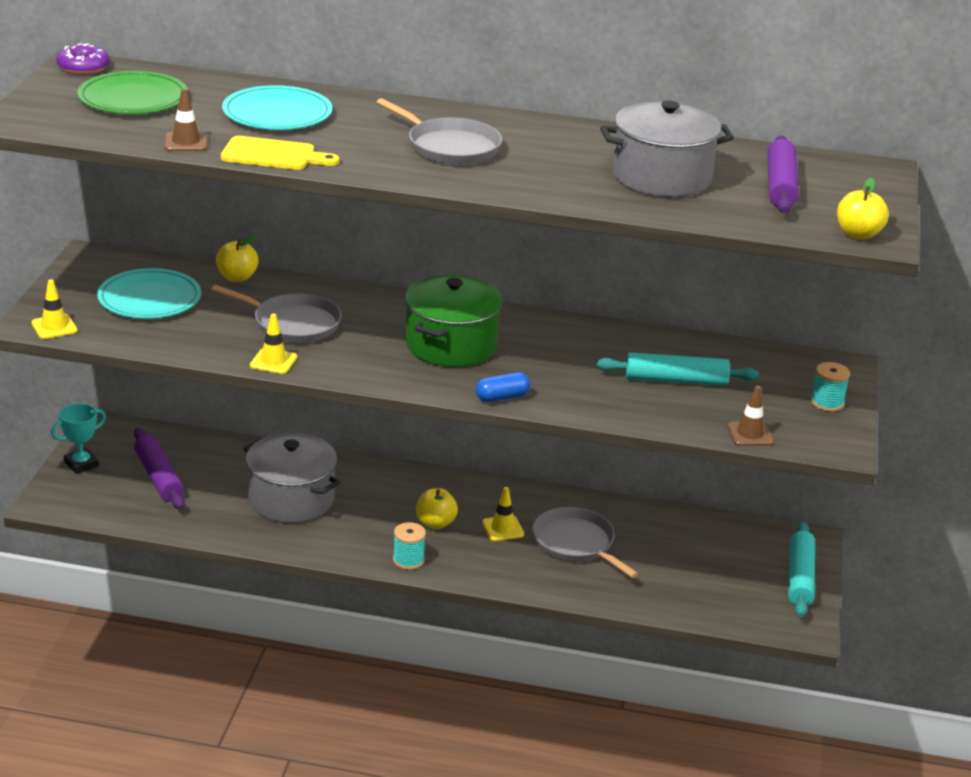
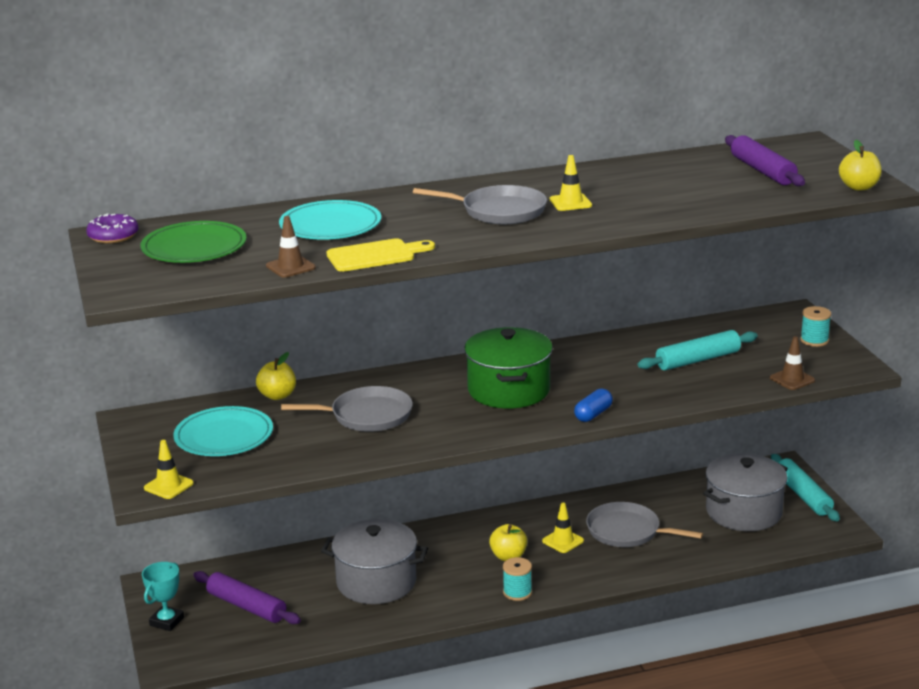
camera: 25 degrees left, 5 degrees down
(273, 361) = (387, 449): yellow traffic cone -> yellow traffic cone (570, 202)
(661, 177) = (678, 188): grey pot -> grey pot (744, 512)

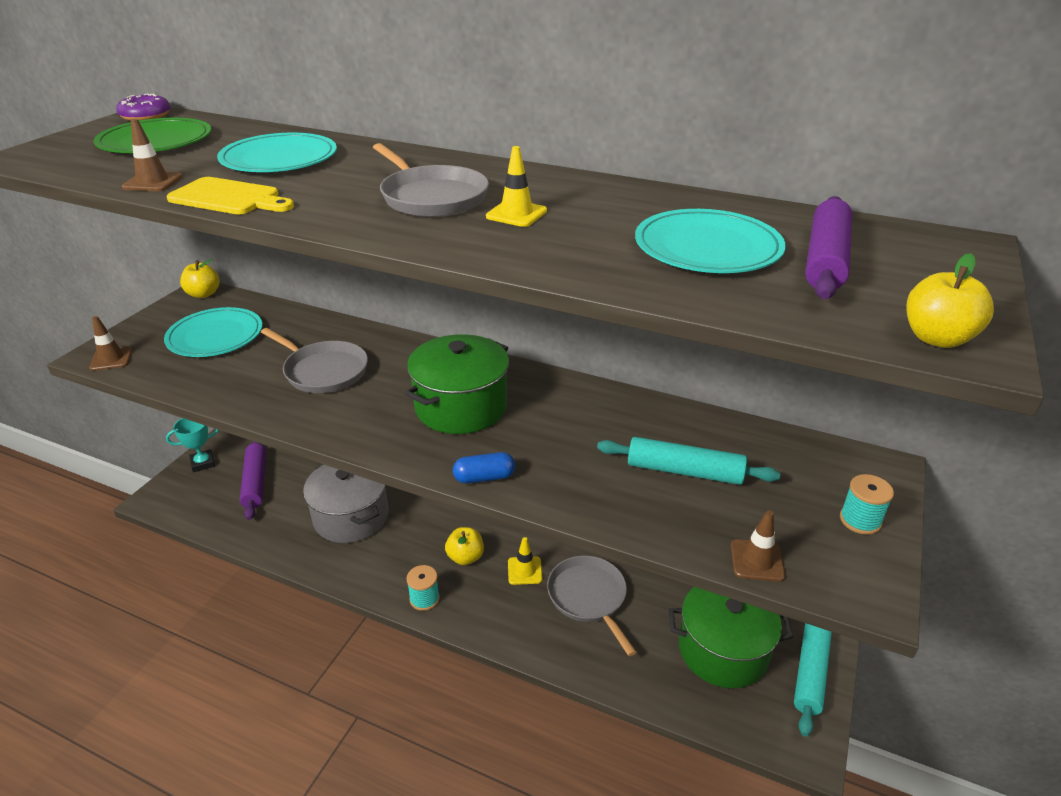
camera: 40 degrees right, 10 degrees up
(168, 486) = (111, 359): yellow traffic cone -> brown traffic cone
(277, 395) = (305, 320): yellow apple -> yellow apple (203, 294)
(701, 184) = (707, 247): none -> turquoise plate
(744, 512) = (723, 650): grey pot -> green pot

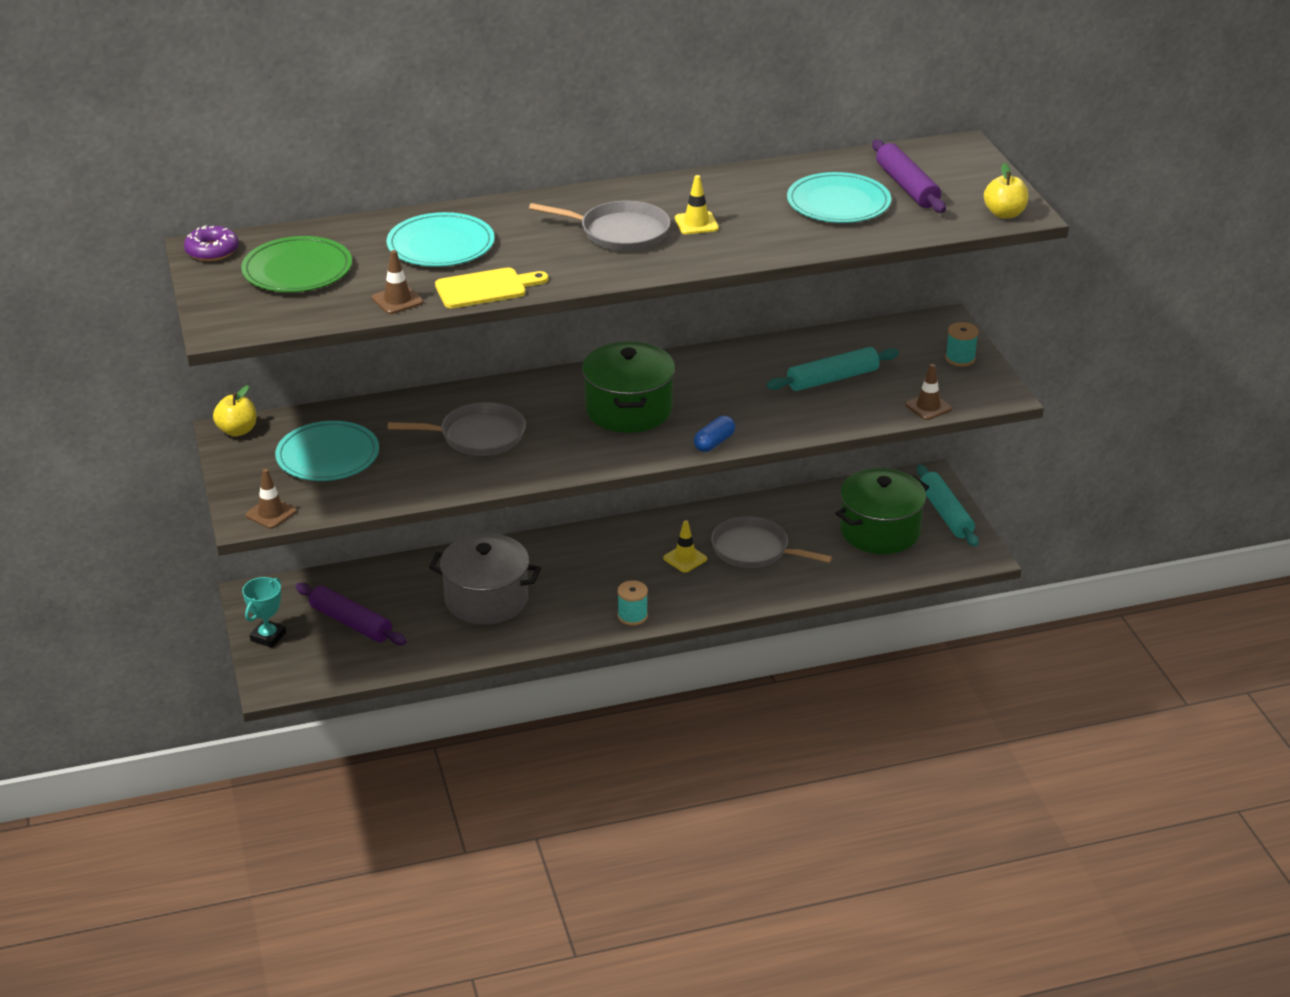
camera: 40 degrees left, 0 degrees up
(465, 557) = (626, 574): yellow apple -> none

